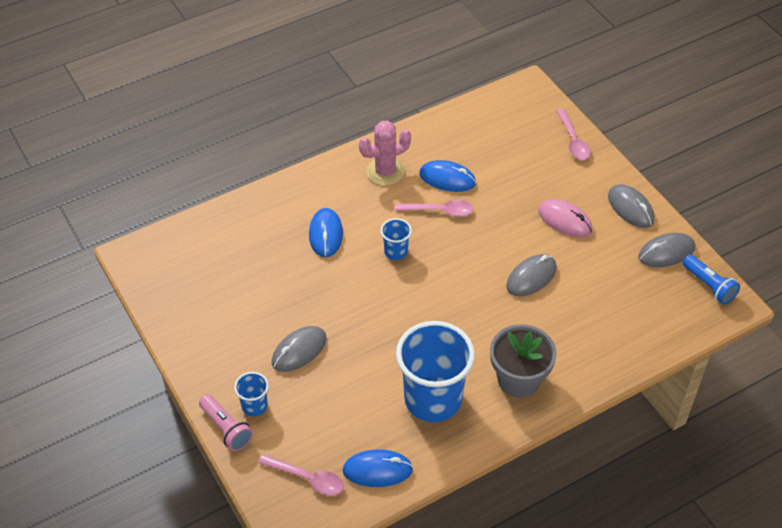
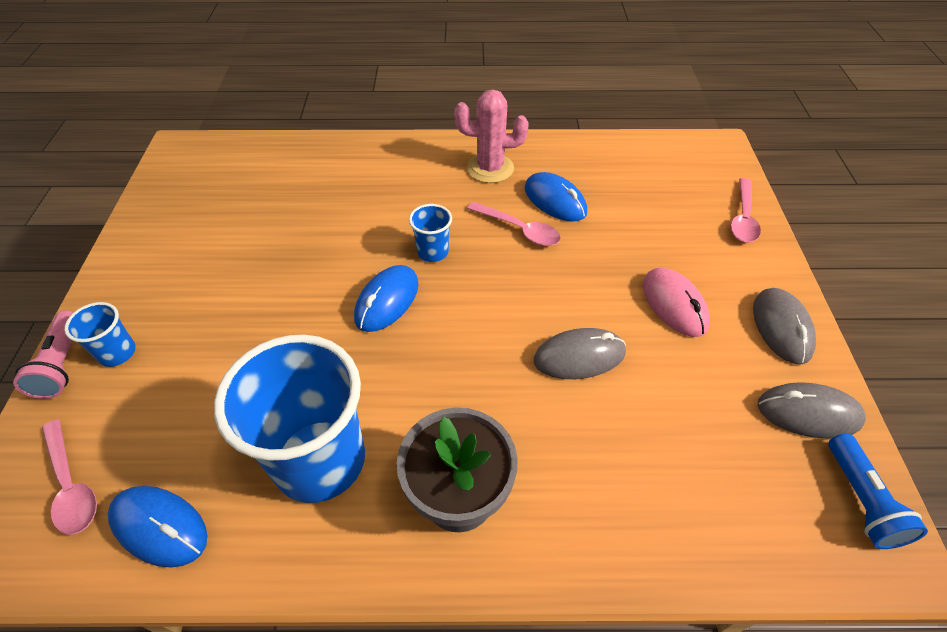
camera: 30 degrees right, 0 degrees up
(299, 351) = (227, 312): grey mouse -> none
(325, 234) = (373, 203): blue mouse -> blue mouse (387, 301)

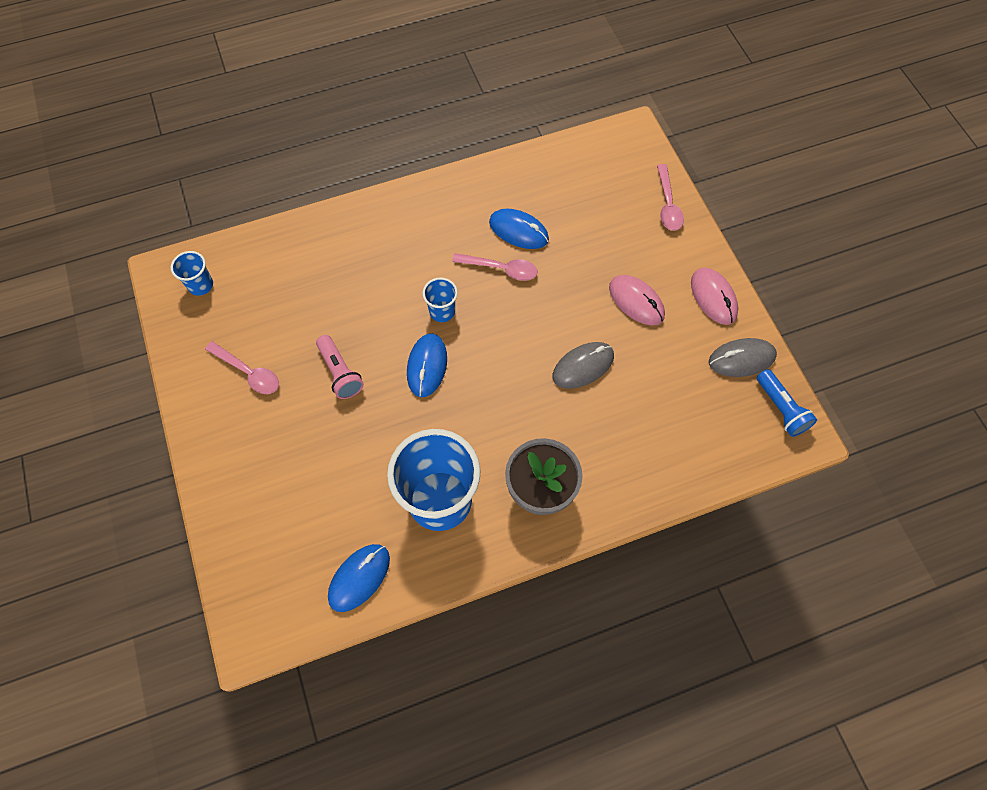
camera: 20 degrees left, 15 degrees up
(62, 364) = (210, 498): pink flashlight -> pink flashlight (340, 373)
(71, 485) = (281, 574): pink spoon -> pink spoon (248, 372)
(117, 353) = (246, 475): blue cup -> blue cup (201, 285)
(159, 527) = (359, 578): blue mouse -> blue mouse turned 60 degrees counterclockwise
(490, 168) = (453, 213): pink cactus -> none
(781, 328) = (713, 297): grey mouse -> pink mouse

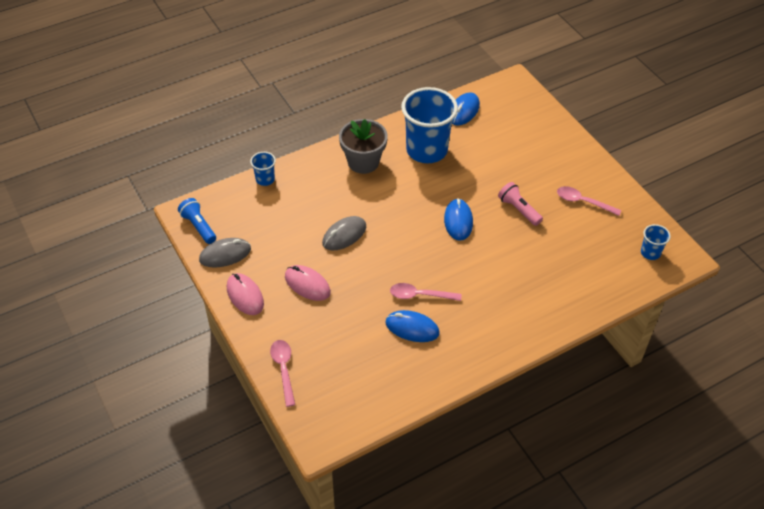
camera: 170 degrees right, 15 degrees down
(442, 311) = (458, 258): blue cup -> blue cup (265, 179)

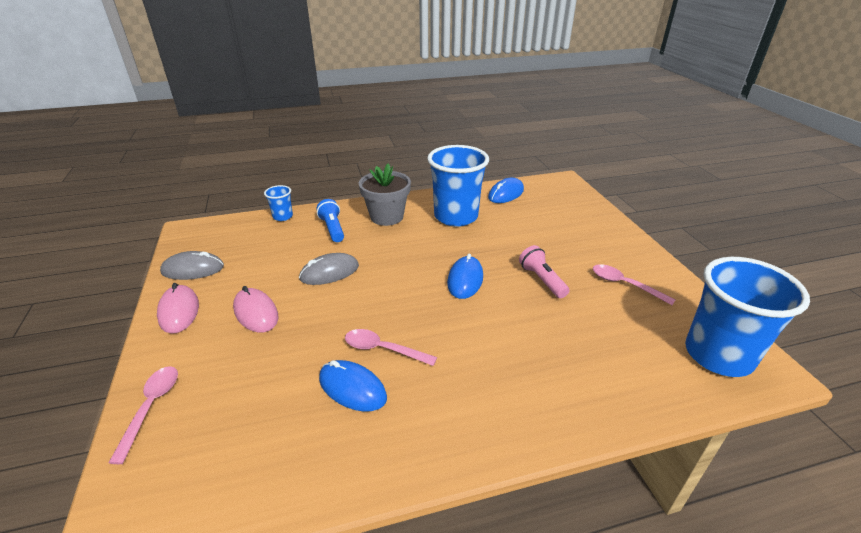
camera: 15 degrees right, 15 degrees down
(199, 226) = (189, 242): blue flashlight -> blue flashlight (332, 229)
(650, 253) = (718, 355): blue cup -> blue cup, size x2.23

